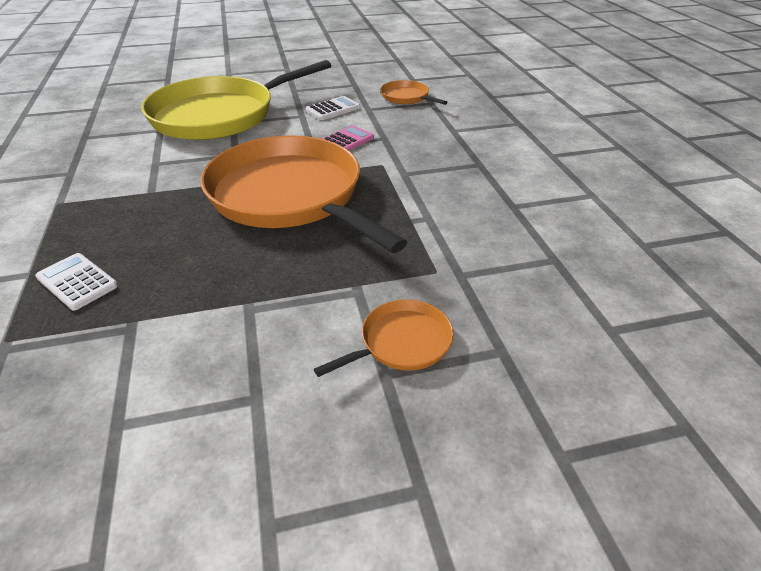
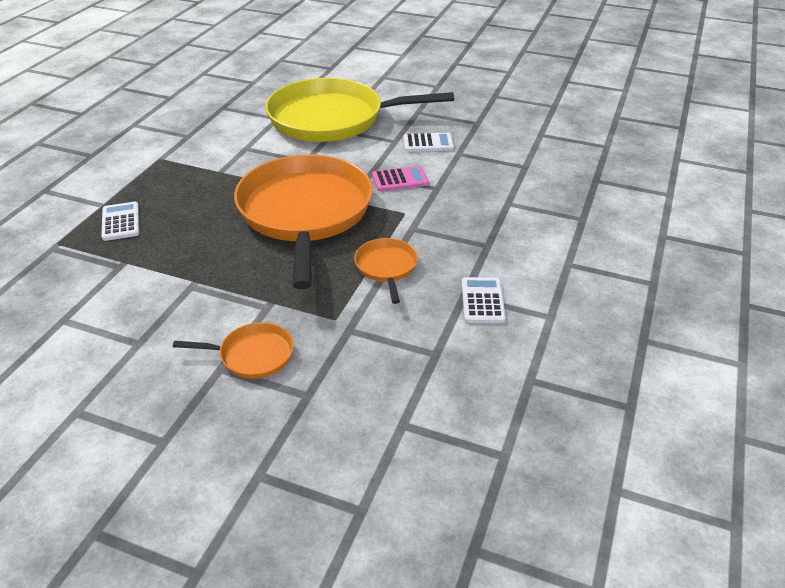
camera: 35 degrees right, 0 degrees up
(406, 97) = (509, 152): orange pan -> orange pan (386, 267)
(532, 204) = (482, 301): none -> white calculator

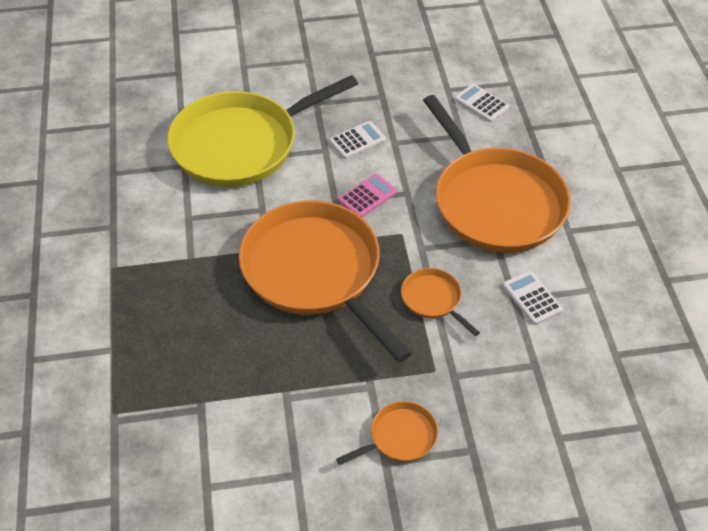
camera: 30 degrees left, 10 degrees up
(121, 222) = (151, 360): white calculator -> white calculator (481, 103)
(513, 220) = (496, 202): none -> orange pan

